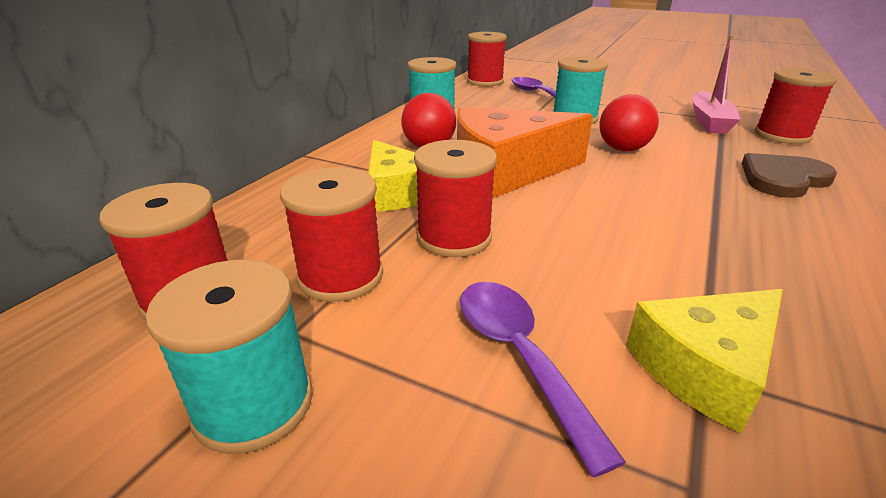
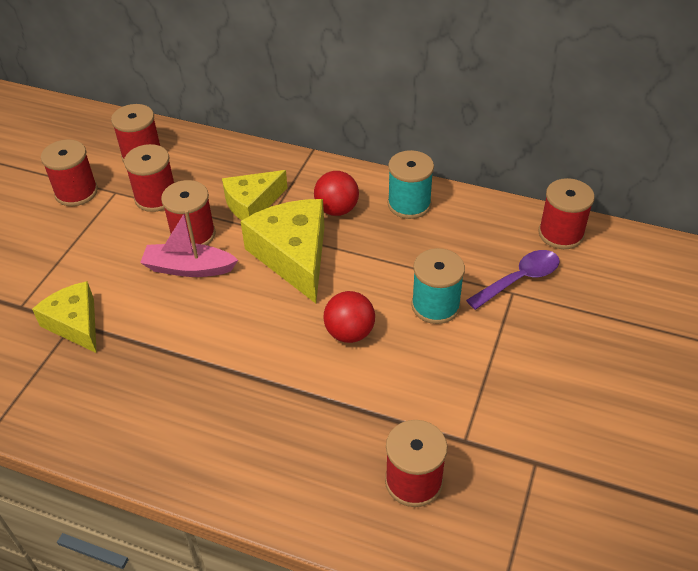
camera: 85 degrees right, 15 degrees up
(253, 404) = (76, 192): turquoise spool -> red spool
(507, 170) = (293, 256): orange cheese -> yellow cheese
(519, 356) = (91, 262): purple spoon -> none
(709, 121) = (450, 424): pink boat -> pink boat (189, 268)
(783, 179) = (291, 435): brown heart -> none

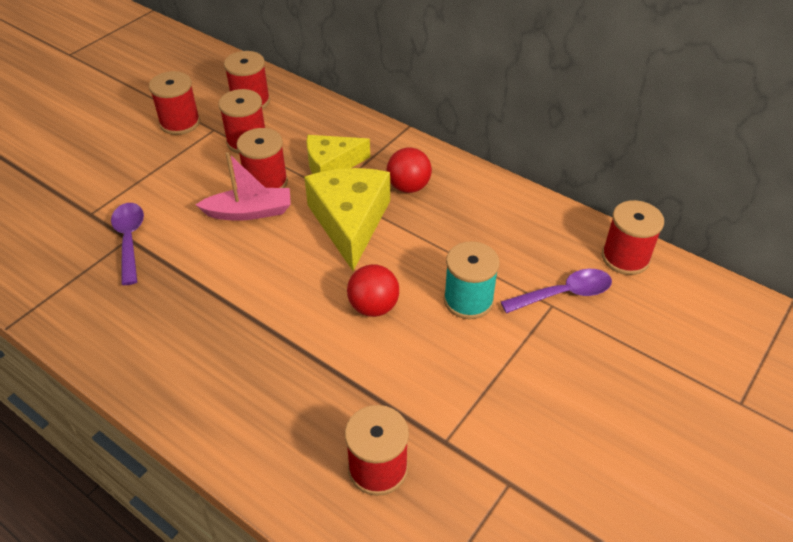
camera: 15 degrees right, 0 degrees up
(75, 324) = (129, 240): yellow cheese -> purple spoon
(189, 268) = (249, 212): pink boat -> pink boat turned 150 degrees clockwise
(409, 204) = (481, 196): turquoise spool -> none

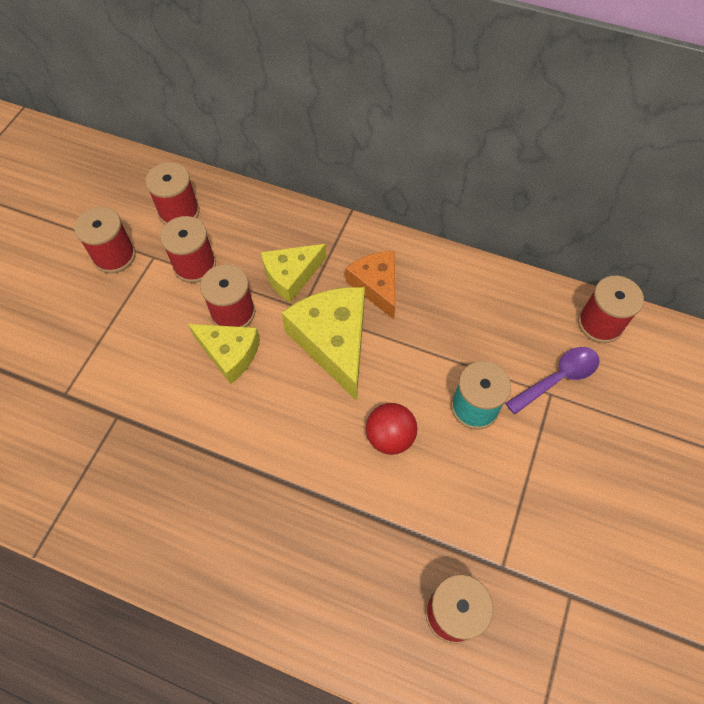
camera: 15 degrees left, 15 degrees up
(129, 240) = (119, 417): purple spoon -> none
(249, 212) = (229, 353): pink boat -> yellow cheese
(408, 187) = (376, 286): red ball -> orange cheese

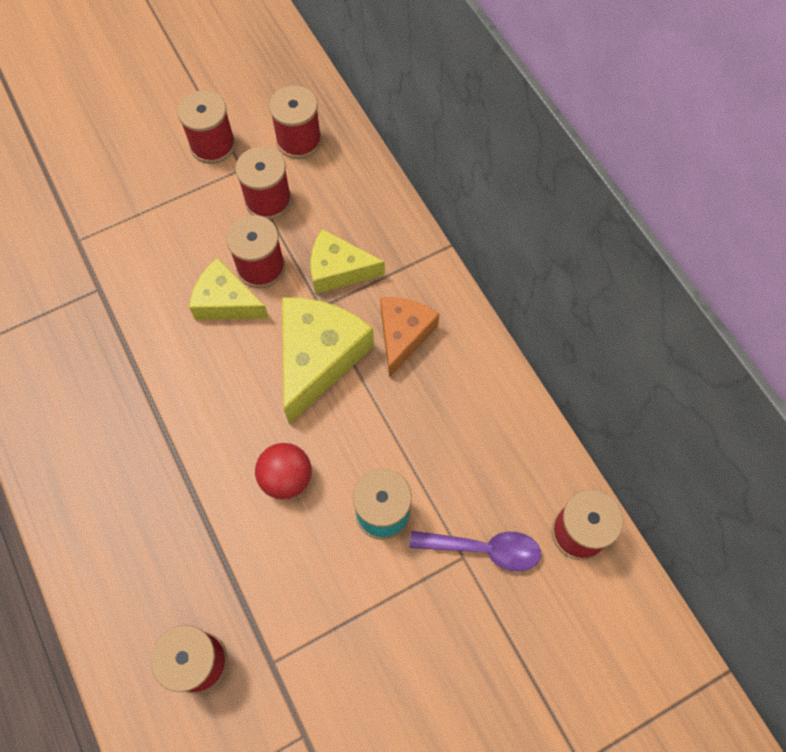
camera: 40 degrees right, 5 degrees up
(229, 353) = (226, 302): yellow cheese -> yellow cheese turned 135 degrees clockwise

